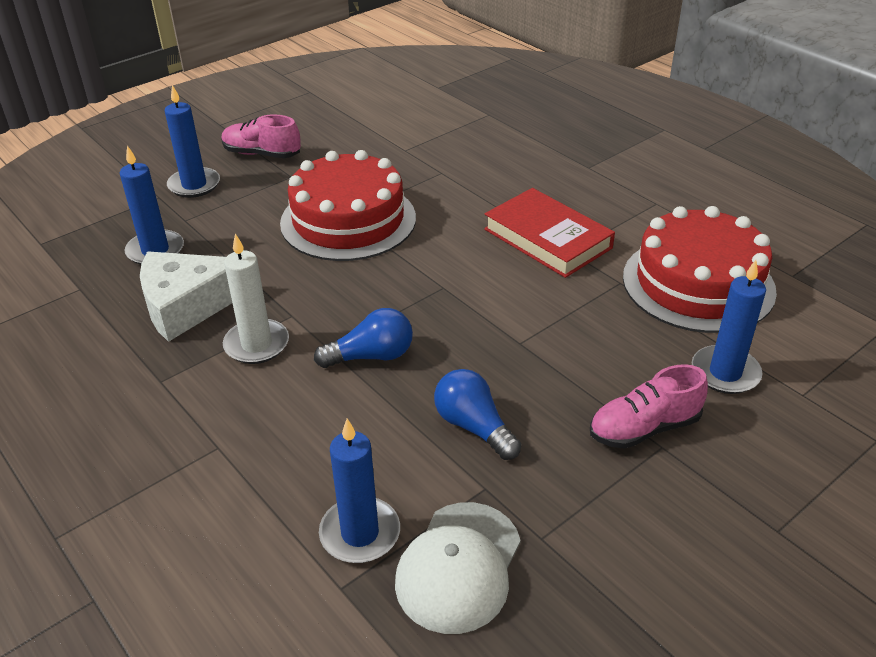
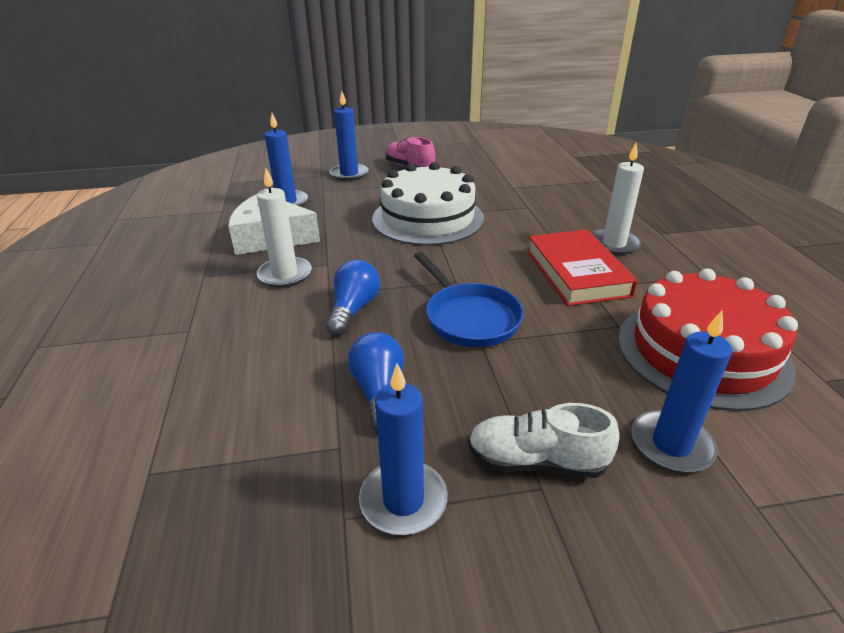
camera: 30 degrees right, 5 degrees down
(348, 220) = (428, 218): red cake -> white cake
(360, 533) = (208, 436): blue candle -> blue candle (403, 500)
(371, 356) = (353, 309): blue light bulb -> blue light bulb turned 90 degrees counterclockwise
(459, 566) = (250, 506): white cap -> none
(490, 322) = (469, 318): none -> blue pan
(557, 194) = (614, 244): none -> white candle
(644, 428) = (536, 461): pink shoe -> white shoe

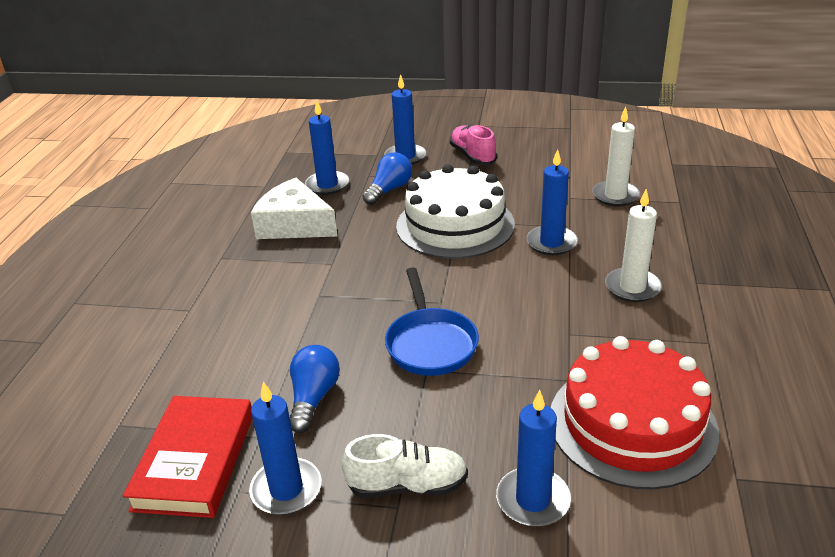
camera: 20 degrees right, 0 degrees up
(285, 275) = (289, 268): white candle -> white candle (615, 196)
(353, 309) = (331, 315): blue light bulb -> blue light bulb (389, 190)
(522, 221) = (551, 243): none -> blue candle
(536, 461) = (407, 485): white shoe -> white shoe turned 150 degrees clockwise
(576, 273) = (567, 314): red book -> red book (195, 461)

